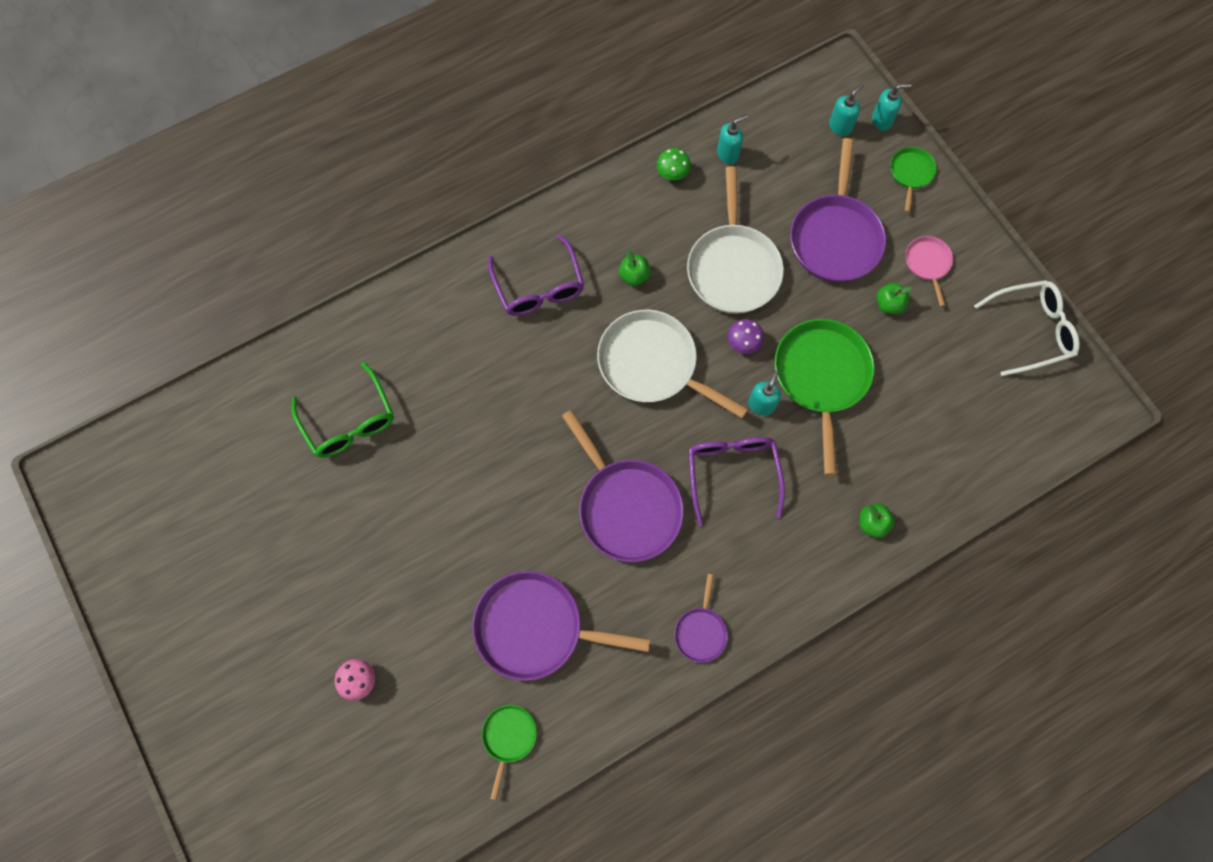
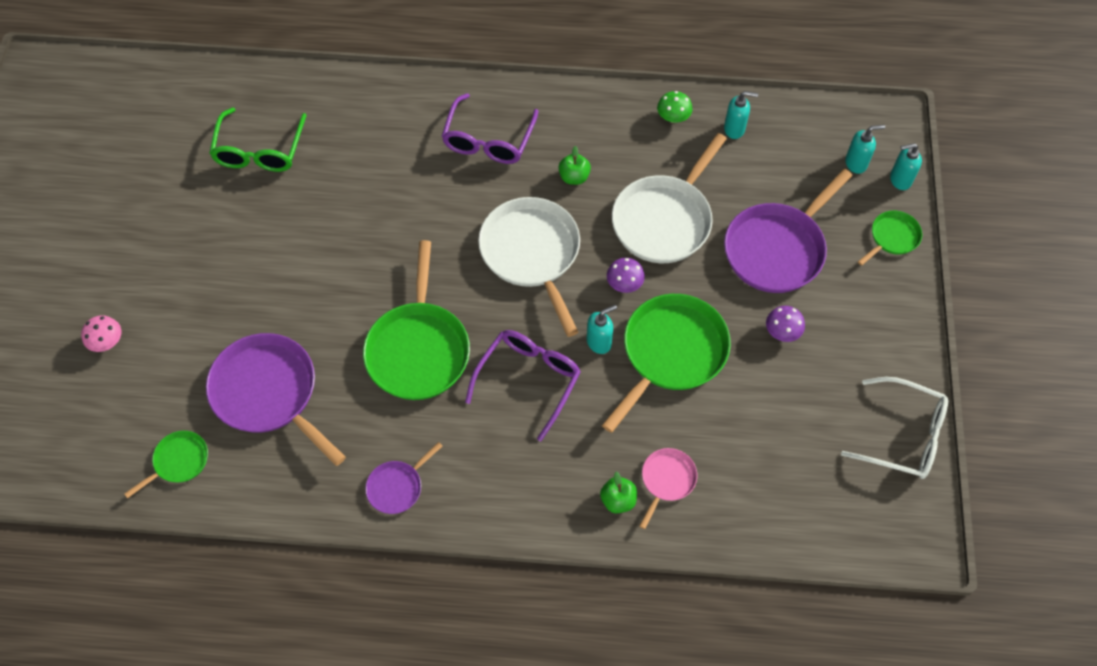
camera: 35 degrees right, 10 degrees down
(626, 507) = (418, 349): purple pan -> green pan
(881, 121) = (900, 180): turquoise soap dispenser -> turquoise soap dispenser turned 150 degrees clockwise
(888, 304) = (782, 332): green apple -> purple mushroom
(927, 264) = (847, 320): pink pan -> pink pan (667, 480)

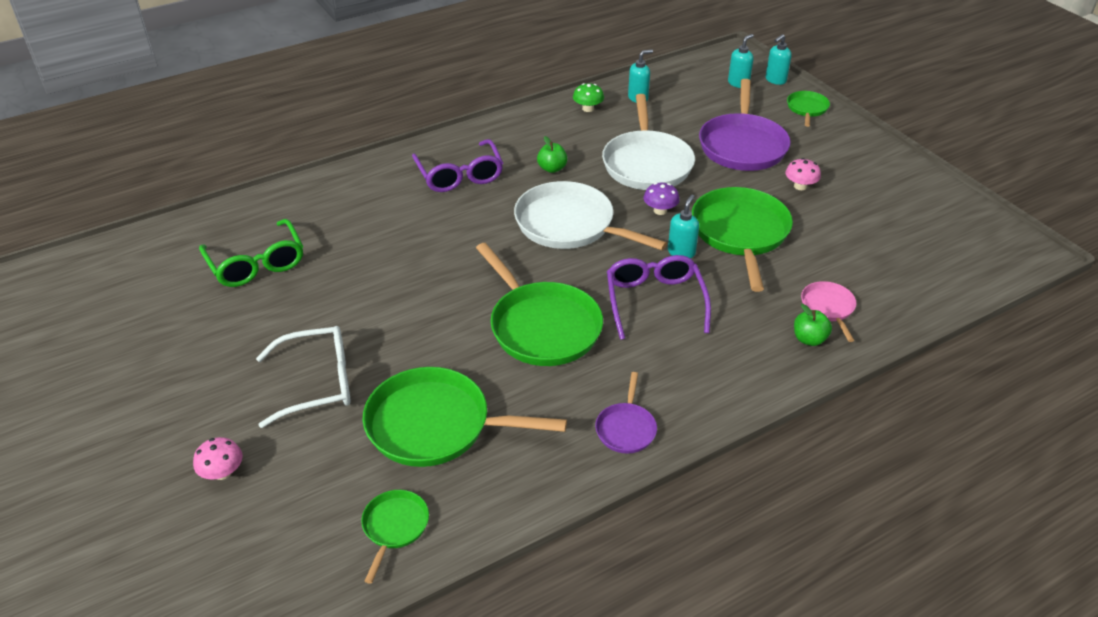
camera: 35 degrees left, 20 degrees down
(269, 393) = (435, 425): purple pan -> green pan
(782, 332) = (800, 186): purple mushroom -> pink mushroom
(903, 435) = (944, 203): white glasses -> white glasses (317, 383)

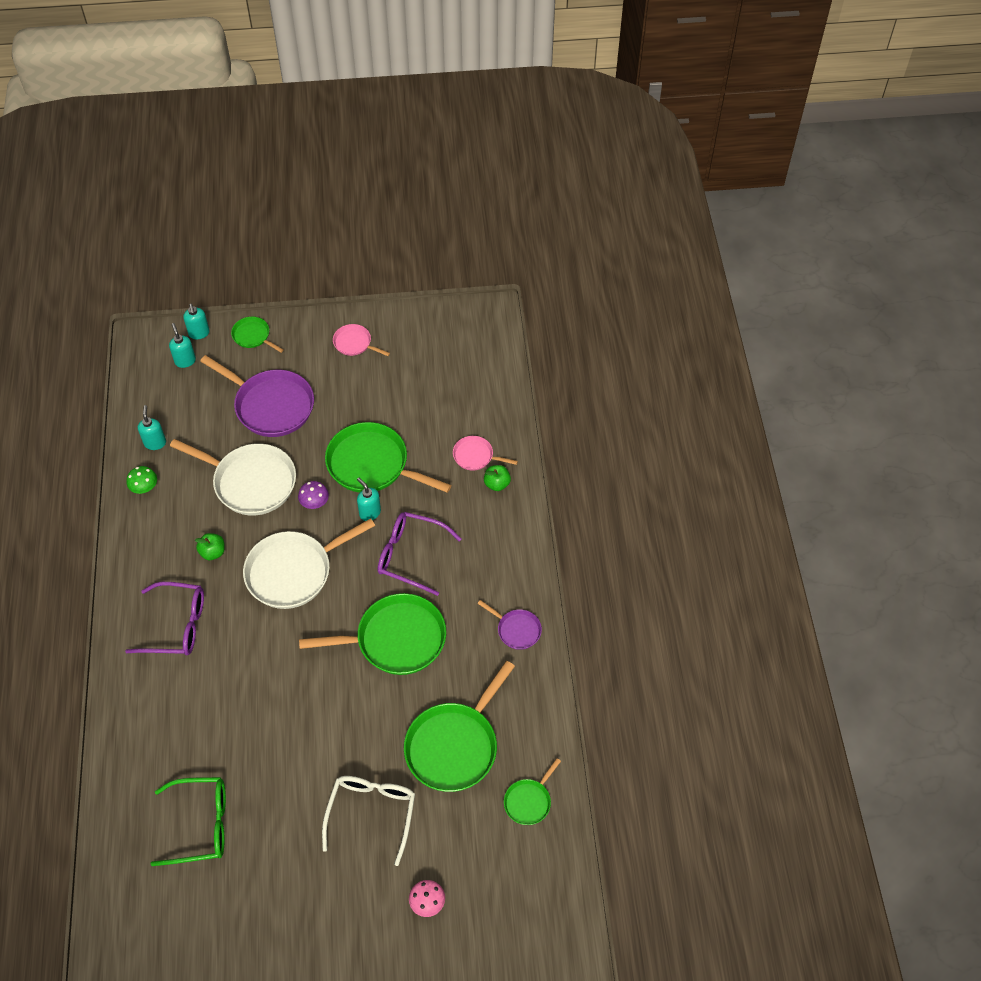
camera: 65 degrees left, 15 degrees up
(394, 527) = (529, 801): green pan -> green pan turned 90 degrees counterclockwise
(800, 186) = (344, 397): pink mushroom -> none
(871, 171) = (354, 343): none -> pink pan

